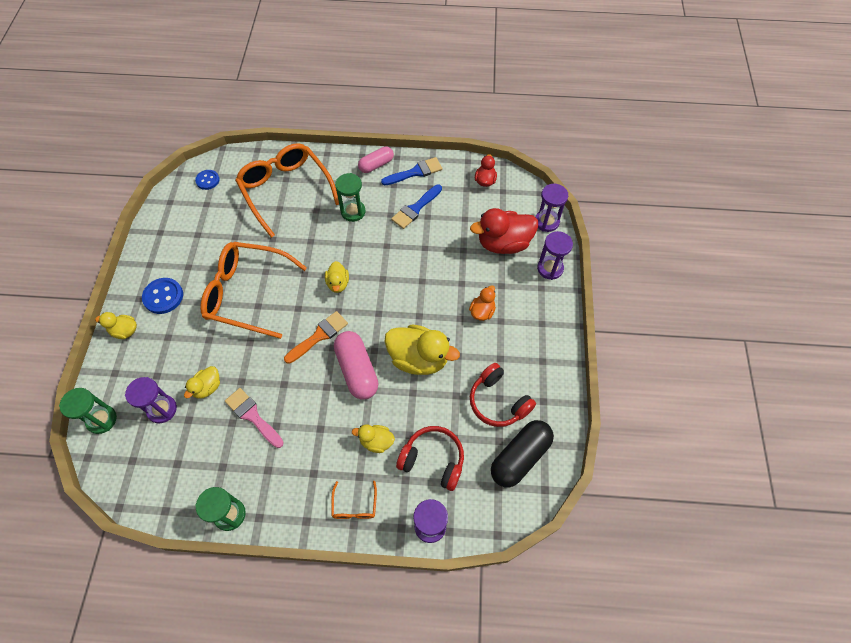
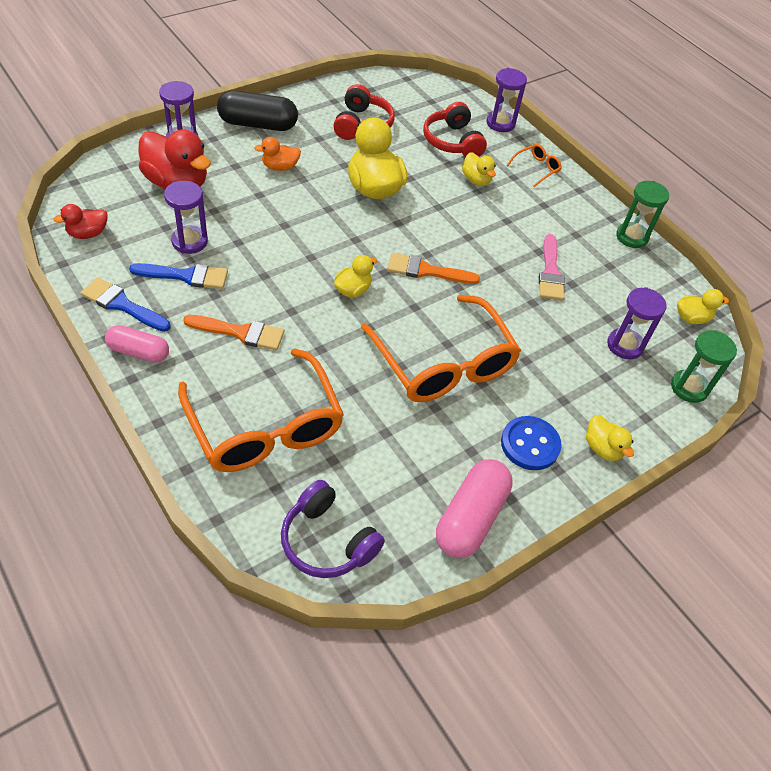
camera: 135 degrees left, 10 degrees down
(207, 180) = (327, 541): blue button -> purple headphones
(207, 387) = (567, 324): yellow duck -> yellow duck (692, 318)
(286, 190) = (265, 426): orange glasses -> orange glasses turned 45 degrees counterclockwise
(353, 212) = (240, 332): green hourglass -> orange brush
(357, 370) = (430, 224): pink capsule -> pink capsule (470, 518)
(520, 457) = (396, 97): black capsule -> black capsule (258, 124)
(546, 222) = (117, 162): purple hourglass -> purple hourglass (189, 241)

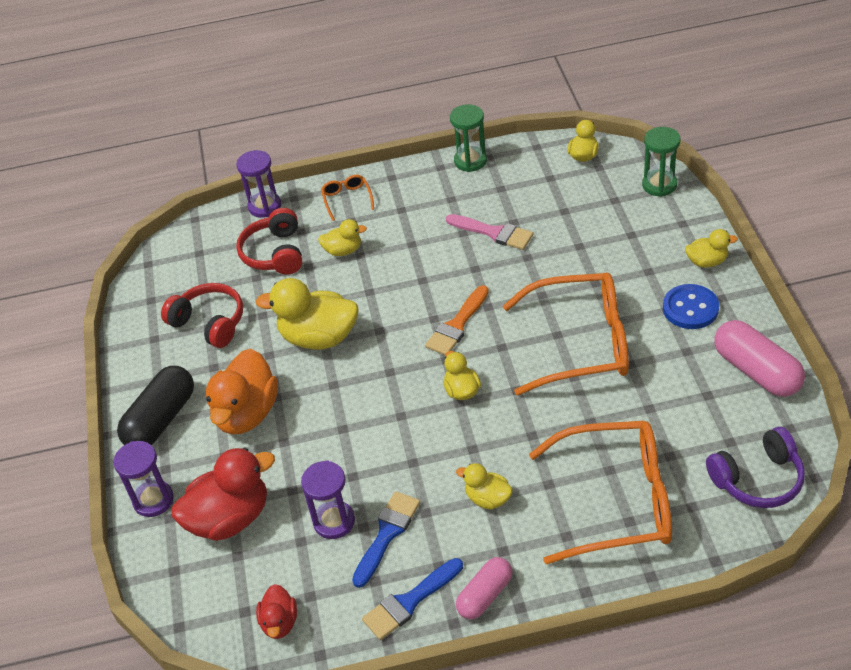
camera: 55 degrees left, 5 degrees down
(240, 332) = (487, 498): orange brush -> yellow duck
(280, 167) = (247, 413): orange duck -> orange duck, size x1.91
(452, 141) = (275, 253): red headphones -> red headphones turned 75 degrees clockwise
(625, 345) = (600, 210): purple hourglass -> none

